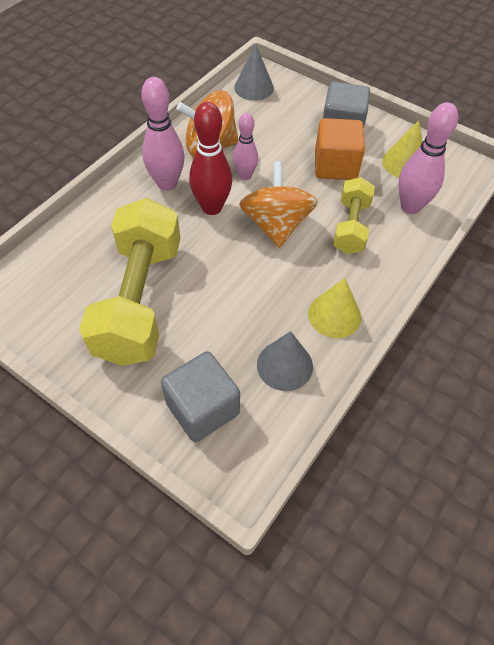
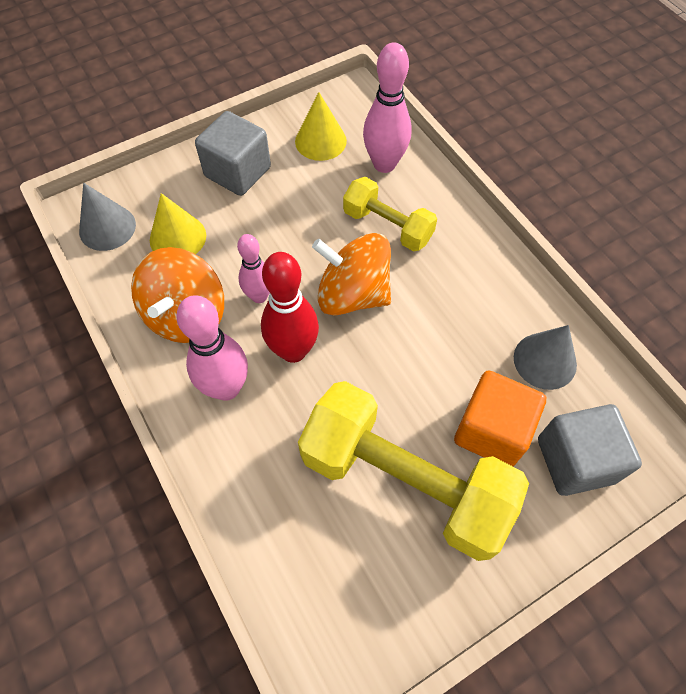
camera: 65 degrees left, 5 degrees up
(334, 315) = (498, 290): yellow cone -> yellow cone (178, 237)
(335, 166) = (292, 202): orange cube -> orange cube (492, 431)

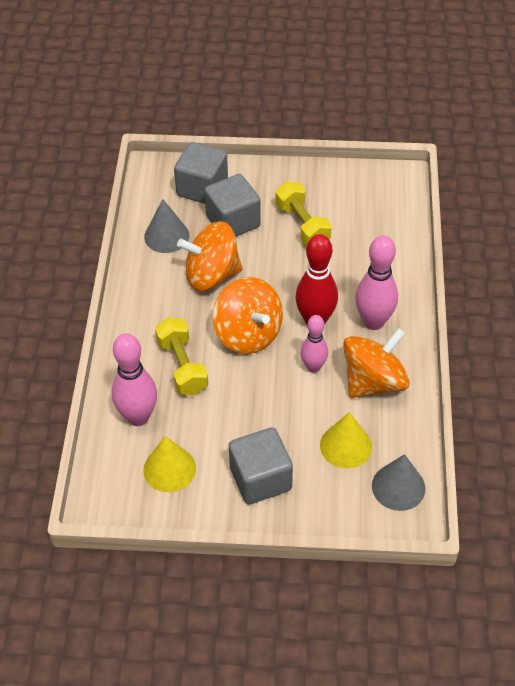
camera: 145 degrees left, 10 degrees down
(405, 481) = (302, 225): yellow dumbbell -> yellow dumbbell, size x0.54
(449, 340) = (212, 275): none -> orange spinning top
(492, 431) = (233, 221): orange cube -> grey cube

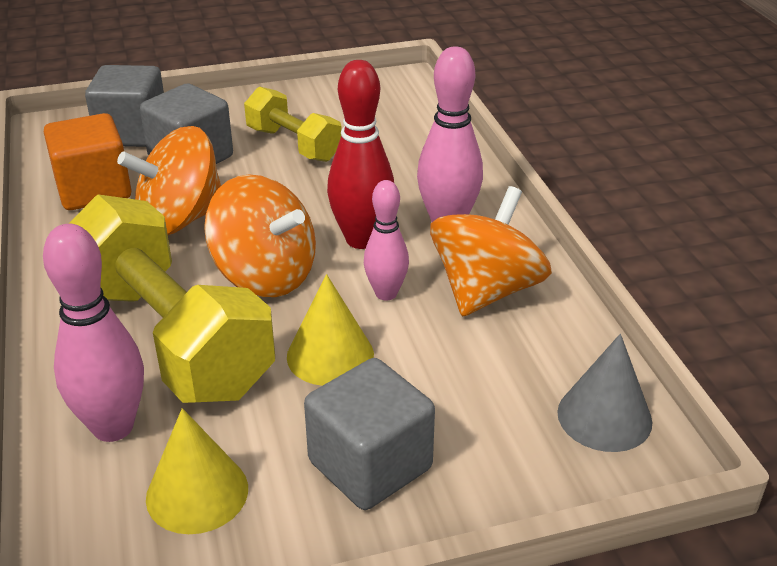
camera: 20 degrees left, 15 degrees down
(166, 236) = (94, 190): grey cone -> orange cube
(182, 366) = (170, 338): yellow dumbbell -> yellow dumbbell, size x1.85
(346, 446) = (489, 381): yellow cone -> yellow cone (330, 355)

